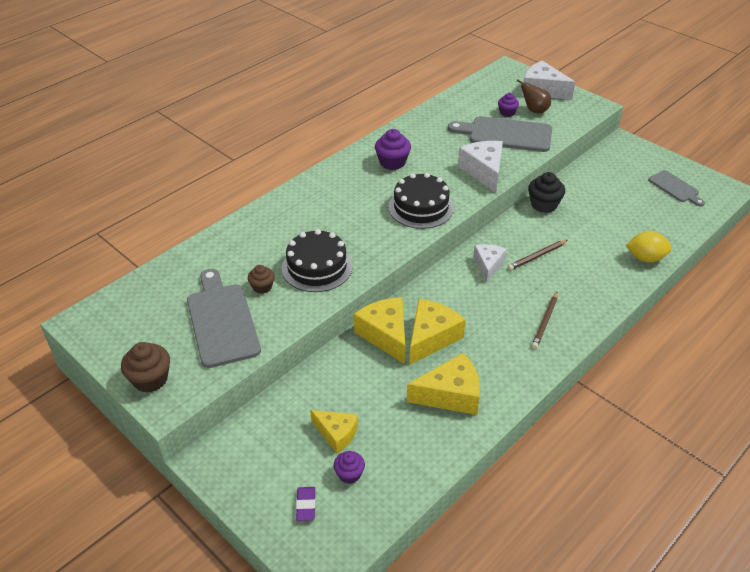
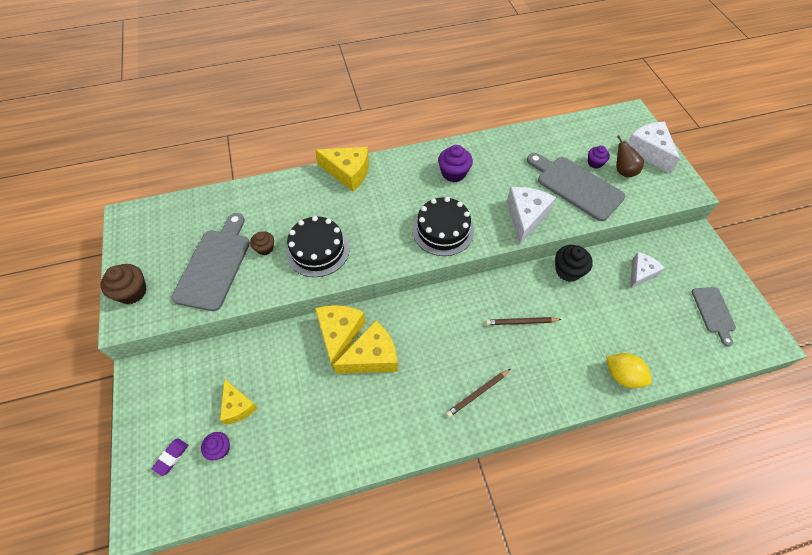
camera: 30 degrees right, 15 degrees up
(450, 395) = (346, 421): yellow cheese -> yellow cheese (348, 173)
(488, 265) = (471, 310): white cheese -> white cheese (640, 273)

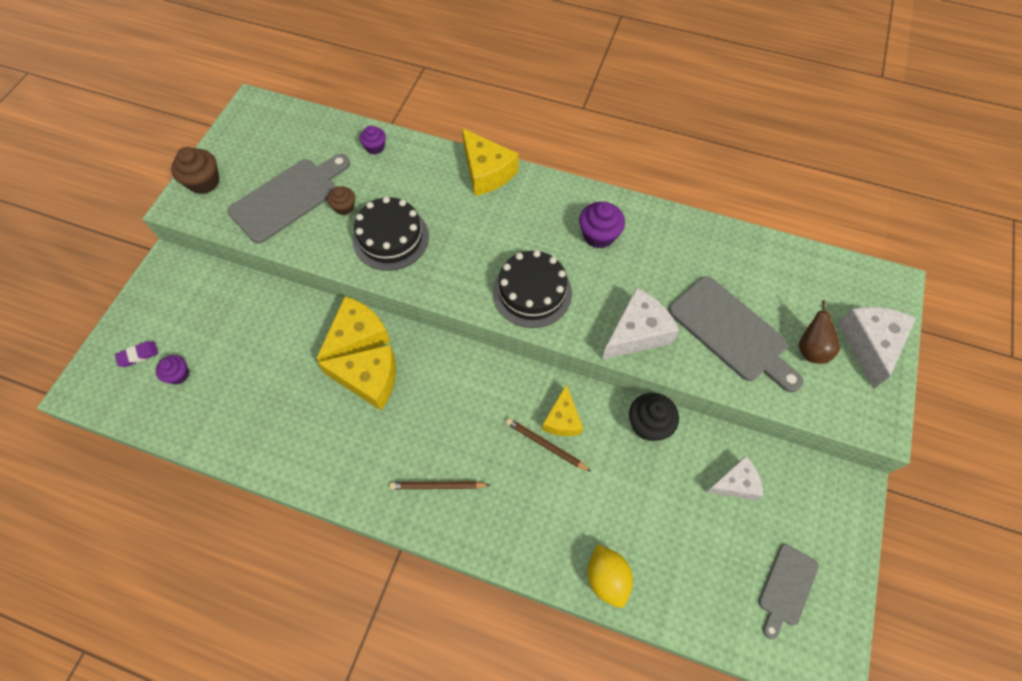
camera: 35 degrees right, 5 degrees up
(238, 406) = (220, 346): yellow cheese -> yellow cheese (562, 419)
(576, 186) = (731, 332): grey cutting board -> grey cutting board turned 150 degrees clockwise
(595, 163) = (782, 318): purple cupcake -> purple cupcake (375, 147)

